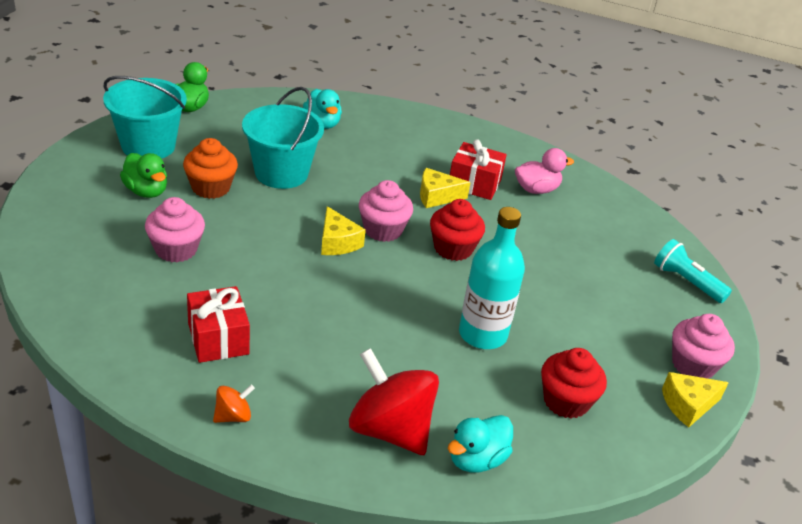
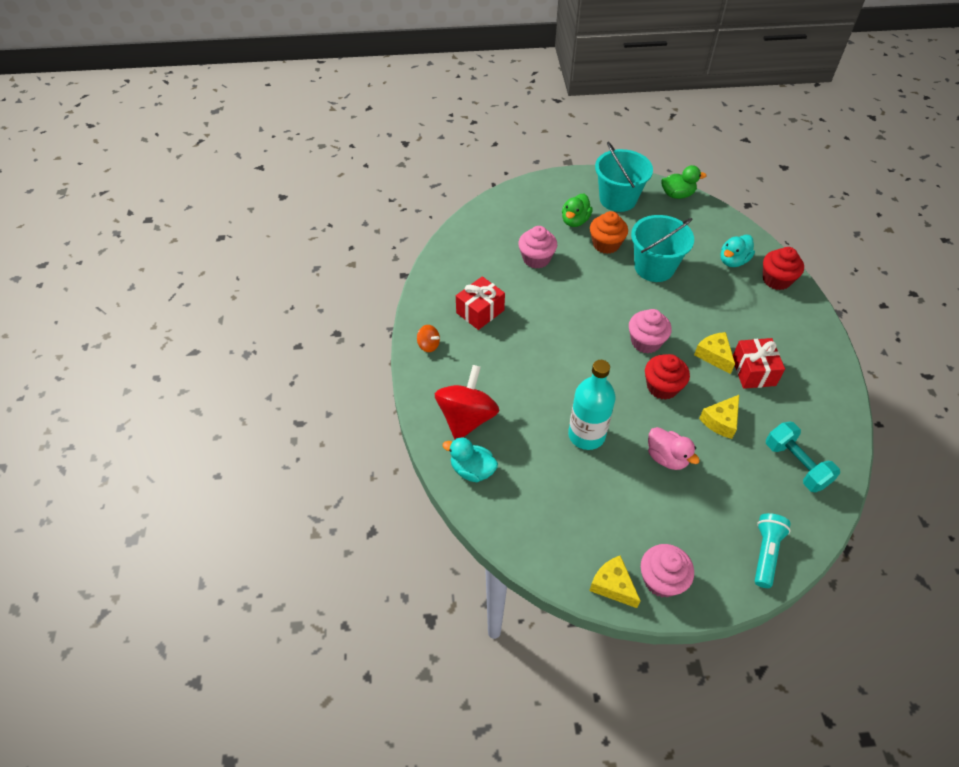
camera: 70 degrees right, 15 degrees up
(337, 242) = (610, 325): yellow cheese -> yellow cheese (721, 421)
(536, 189) = (788, 412): pink duck -> pink duck (667, 457)
(566, 401) = (558, 504): red cupcake -> red cupcake (776, 280)
(598, 215) = (795, 465): none -> turquoise dumbbell

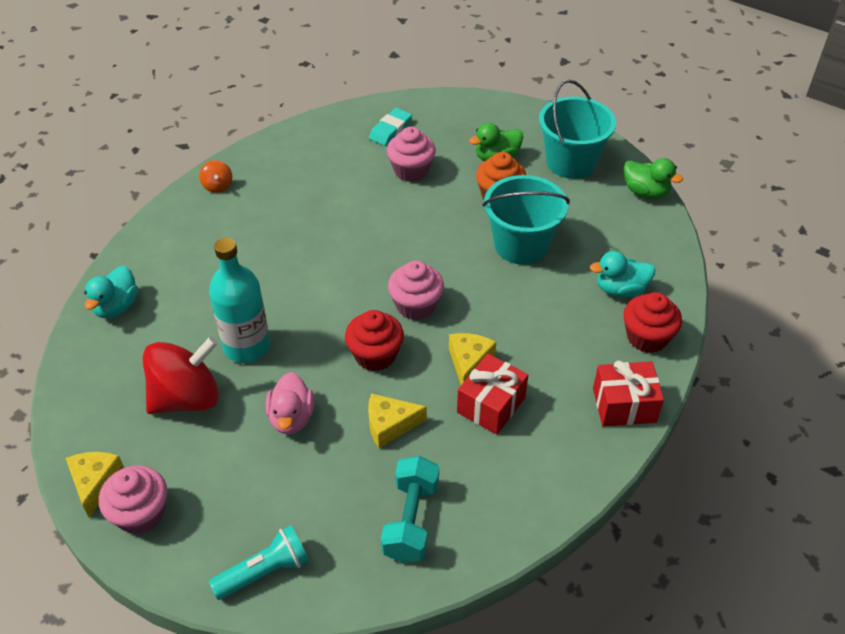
camera: 40 degrees right, 5 degrees down
(467, 418) = (168, 263): red spinning top -> red spinning top (187, 398)
(472, 470) = (116, 306): turquoise duck -> turquoise duck turned 135 degrees counterclockwise
(480, 311) = (298, 185): red gift -> red gift (624, 405)
(489, 239) = (390, 130): none -> turquoise eraser

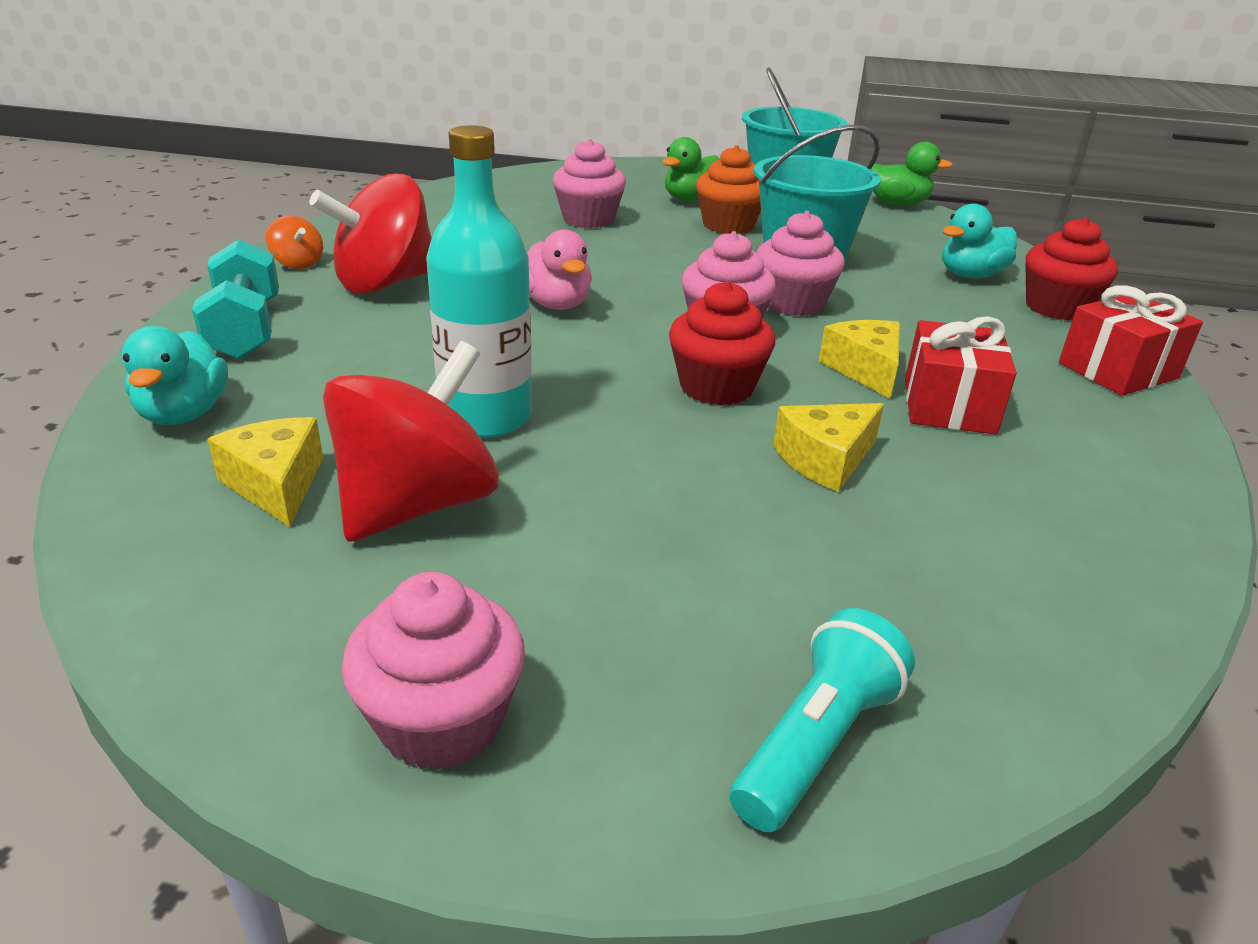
camera: 25 degrees left, 15 degrees down
(96, 483) = (287, 695): yellow cheese -> yellow cheese (276, 484)
(254, 217) = (385, 283): none -> red spinning top
(291, 418) = (648, 487): pink duck -> pink duck (556, 304)
(390, 130) = (526, 193): turquoise eraser -> none
(411, 520) = (998, 573): turquoise dumbbell -> turquoise dumbbell (245, 330)
(476, 291) = (793, 303): none -> pink cupcake

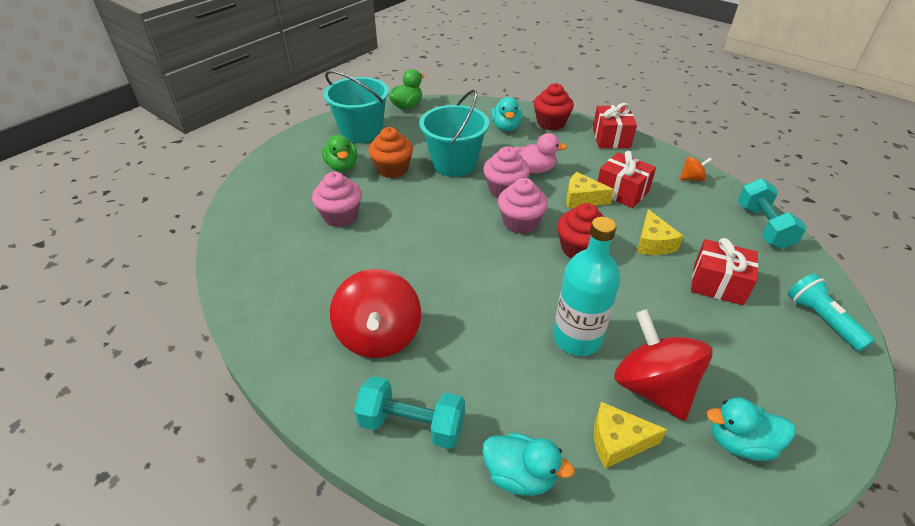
camera: 60 degrees left, 10 degrees up
(298, 263) = (312, 374): orange spinning top -> orange spinning top (692, 178)
(327, 623) = (740, 443): none -> turquoise duck
(441, 721) = (806, 418): pink cupcake -> none
(556, 304) = (457, 270): pink duck -> pink duck (534, 169)
(783, 556) = (718, 284): none -> red gift
(1096, 612) = (763, 226): none -> turquoise dumbbell

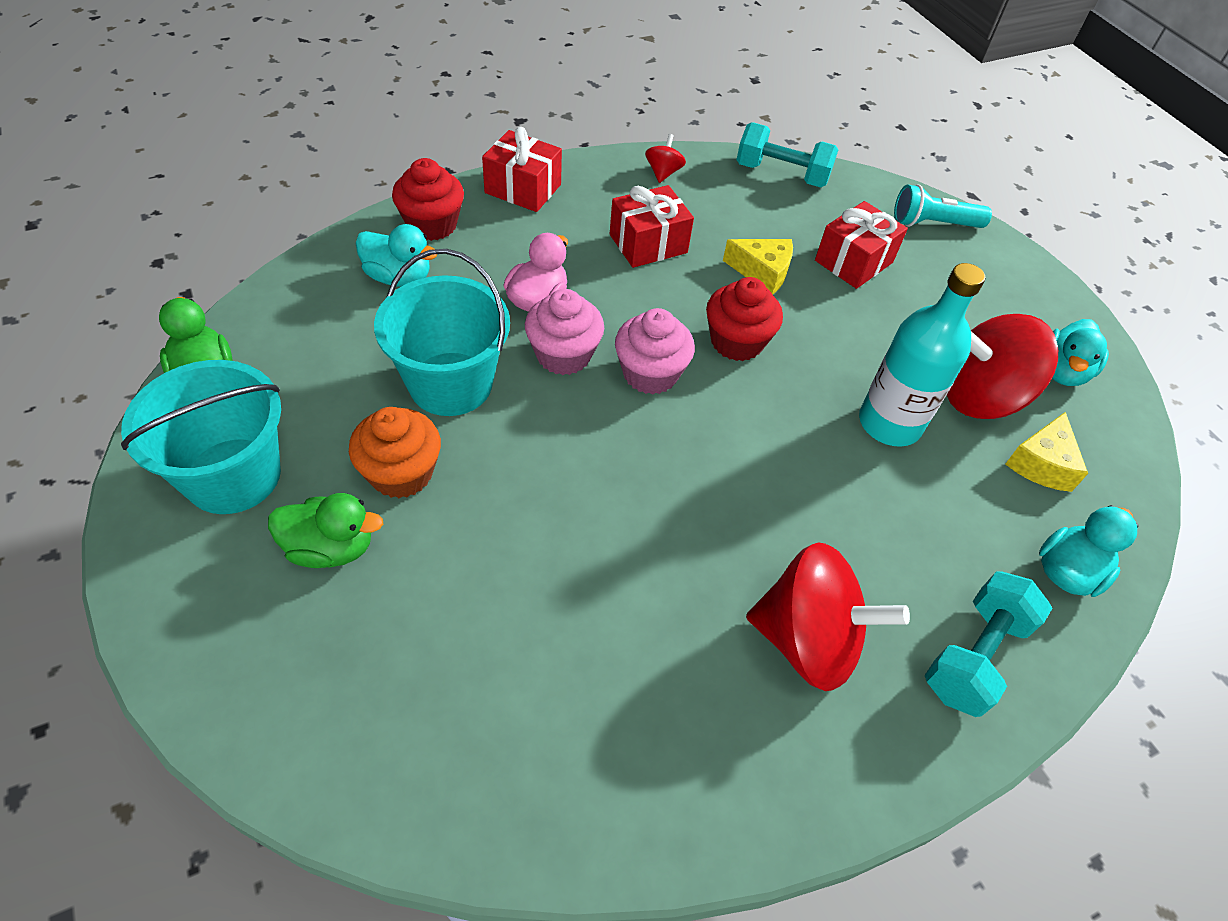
camera: 70 degrees left, 10 degrees up
(340, 216) = (488, 600): pink cupcake -> none
(582, 199) = (638, 287): yellow cheese -> none
(692, 178) = (663, 173): orange spinning top -> red spinning top

